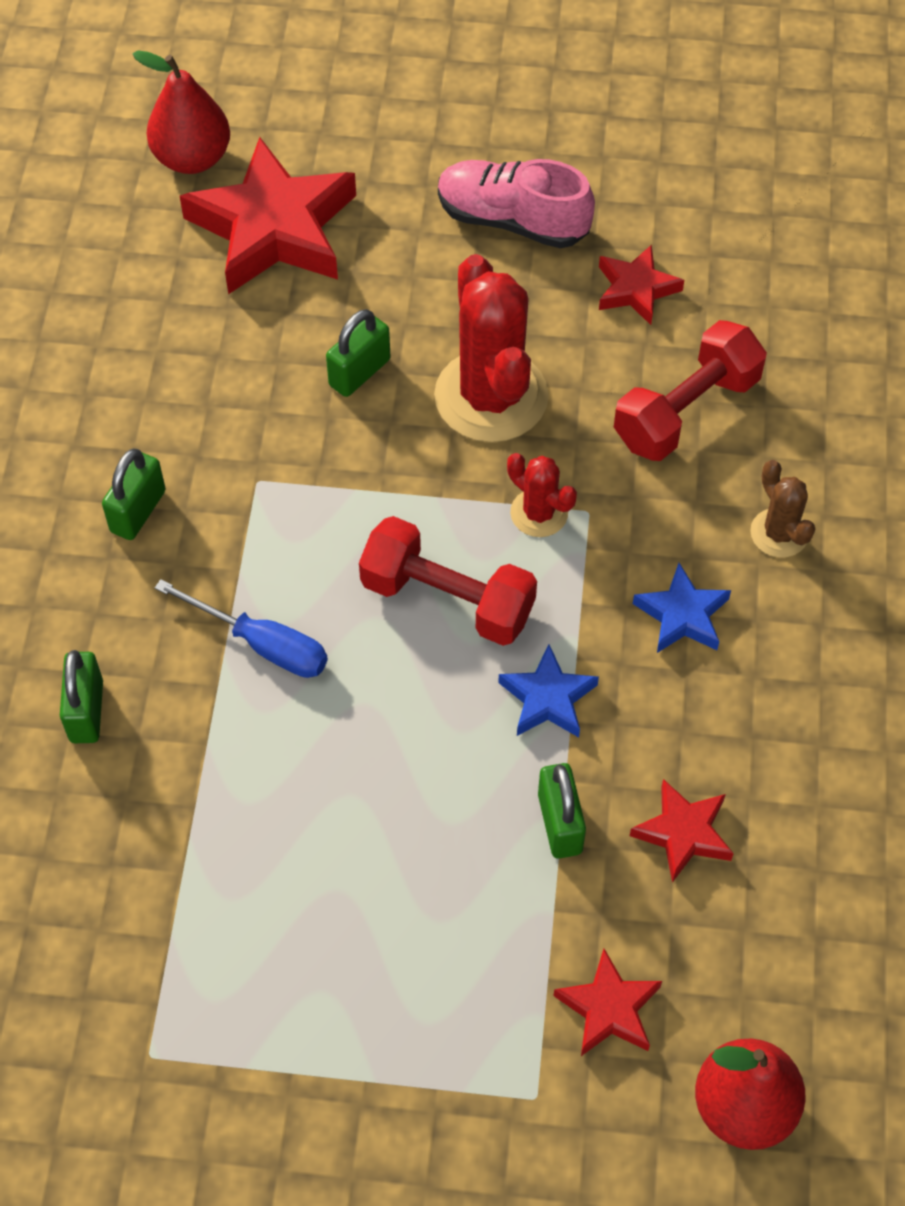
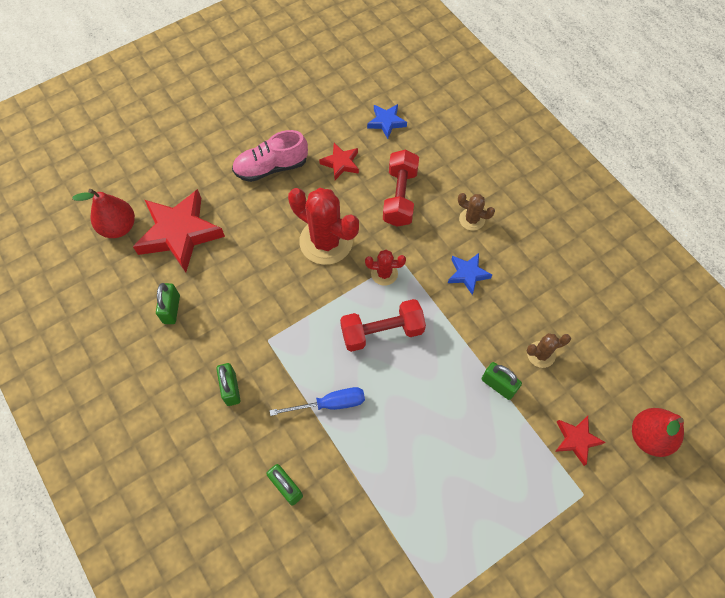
camera: 40 degrees left, 5 degrees up
(359, 372) = (267, 267): green padlock -> green padlock (171, 309)
(548, 698) = (451, 341): blue star -> blue star (386, 122)
(683, 833) = (541, 354): red star -> brown cactus

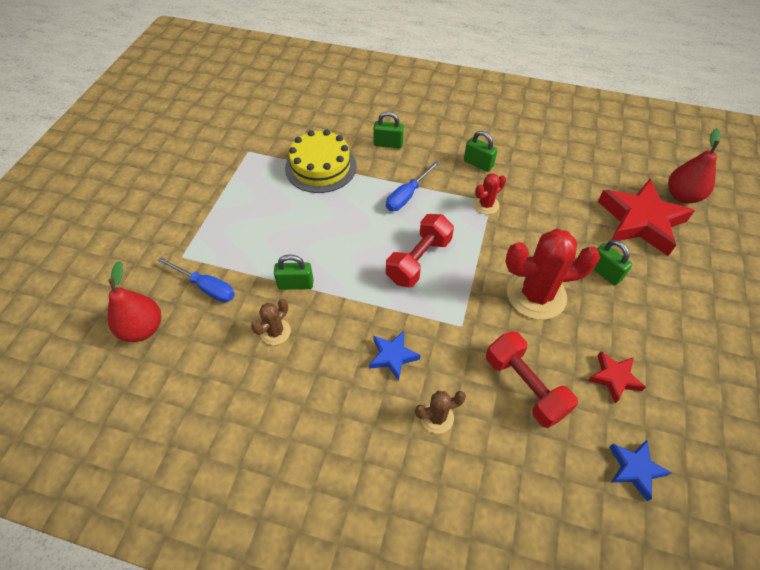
camera: 140 degrees right, 10 degrees down
(171, 309) = (573, 176): green padlock -> green padlock (604, 272)
(271, 167) = (660, 324): pink shoe -> none
(379, 510) = (320, 167): none -> yellow cake
(384, 273) = (462, 304): red cactus -> red cactus (486, 205)
(576, 440) = (206, 287): red star -> blue screwdriver

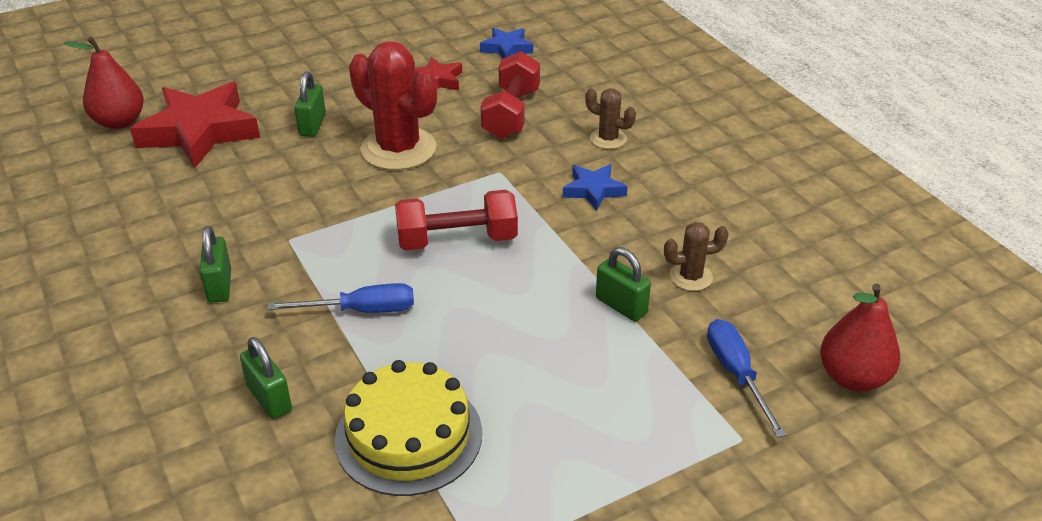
camera: 135 degrees left, 15 degrees down
(486, 205) = (299, 239): red cactus -> none

